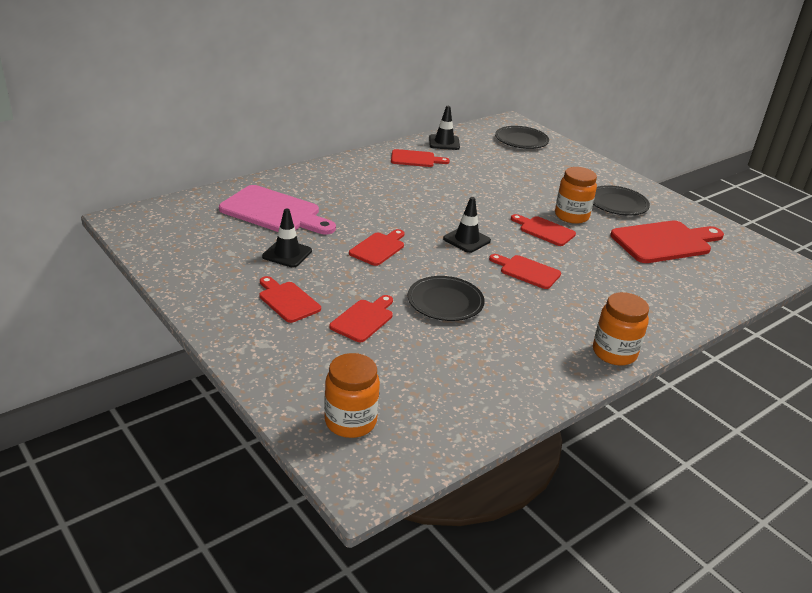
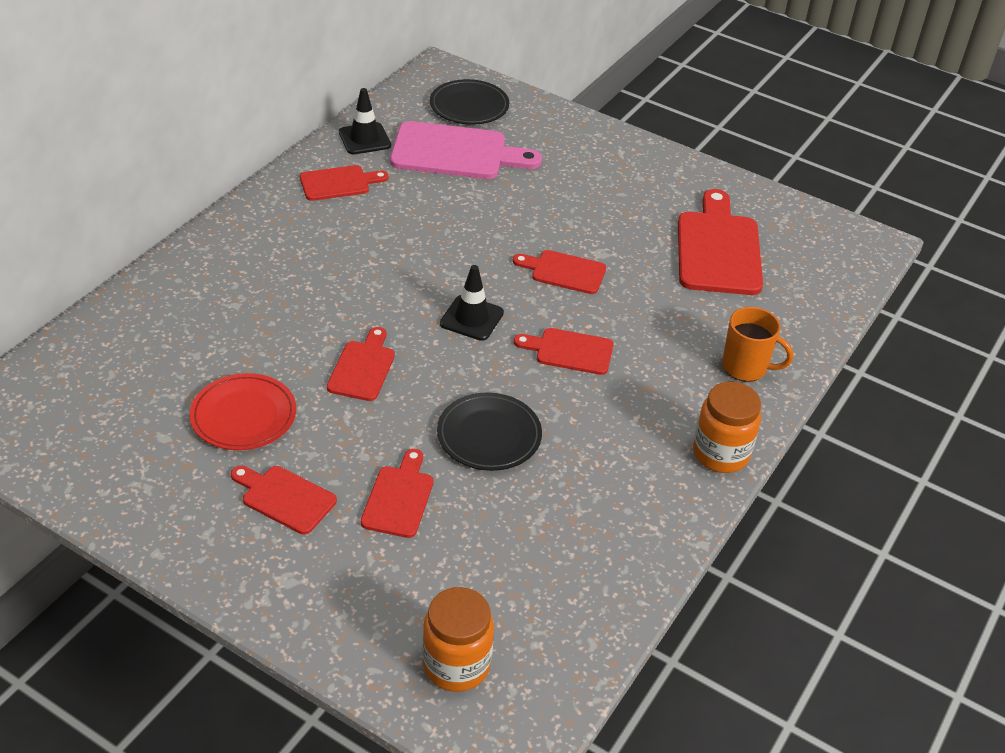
camera: 20 degrees left, 10 degrees up
(274, 212) = (187, 343): pink cutting board -> pink cutting board (455, 153)
(287, 254) = (243, 416): black traffic cone -> red plate
(571, 216) = (588, 235): orange jar -> none
(617, 203) = (638, 195): black plate -> none
(657, 309) = (746, 367): none -> orange mug
(664, 242) = (718, 249): red cutting board -> red cutting board turned 45 degrees counterclockwise

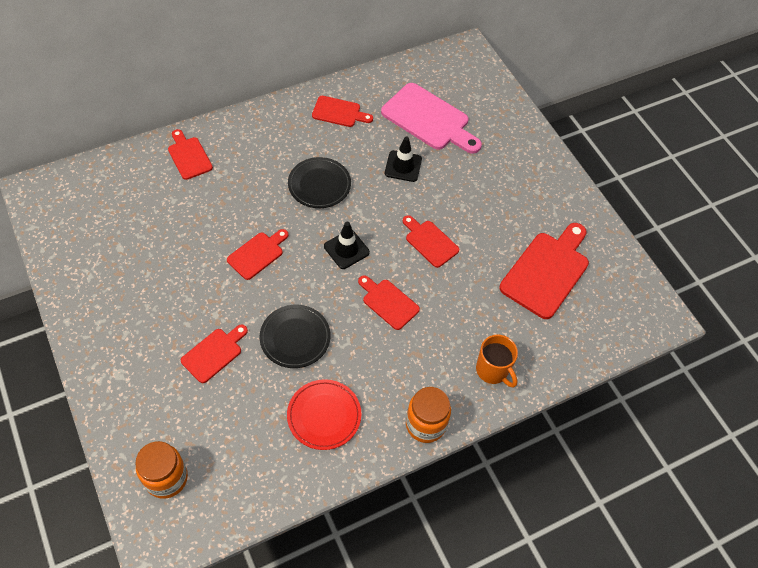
camera: 30 degrees right, 15 degrees up
(243, 416) = (170, 254): red plate -> red plate (324, 415)
(285, 498) = (154, 320): red cutting board -> red cutting board (189, 156)
(364, 139) = (379, 85): black traffic cone -> black traffic cone (403, 166)
(469, 106) = (465, 85): black plate -> black plate (319, 185)

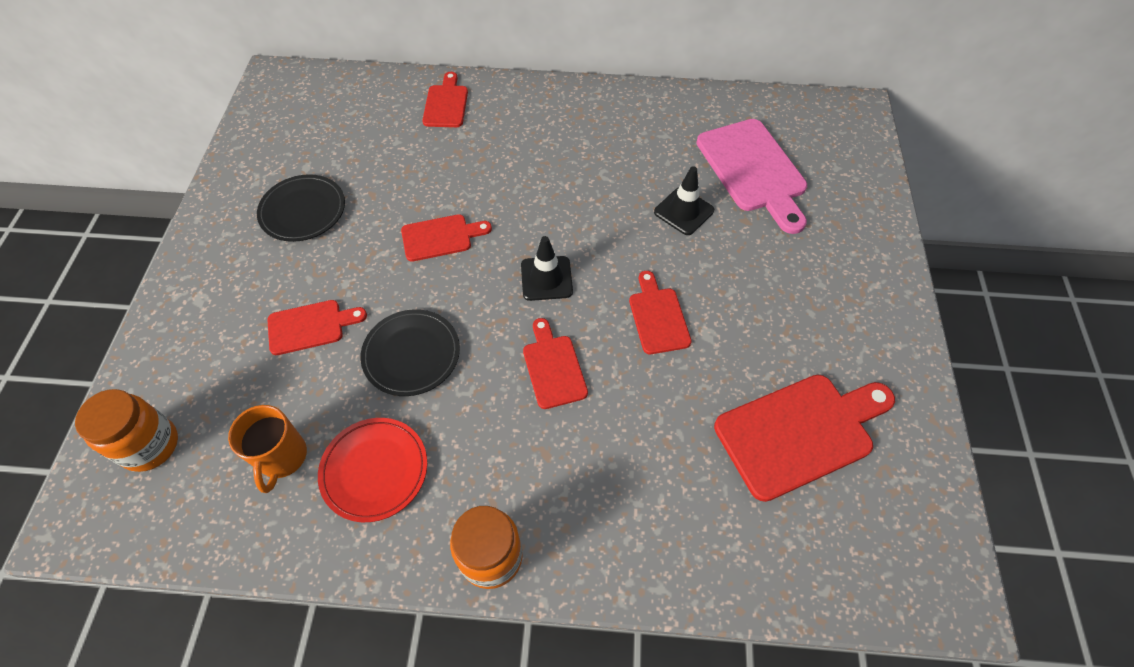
camera: 35 degrees right, 0 degrees up
(319, 185) = (566, 191): black plate -> black plate (303, 211)
(339, 112) = (645, 121): red cutting board -> none
(492, 370) = (632, 532): orange mug -> orange mug (282, 457)

